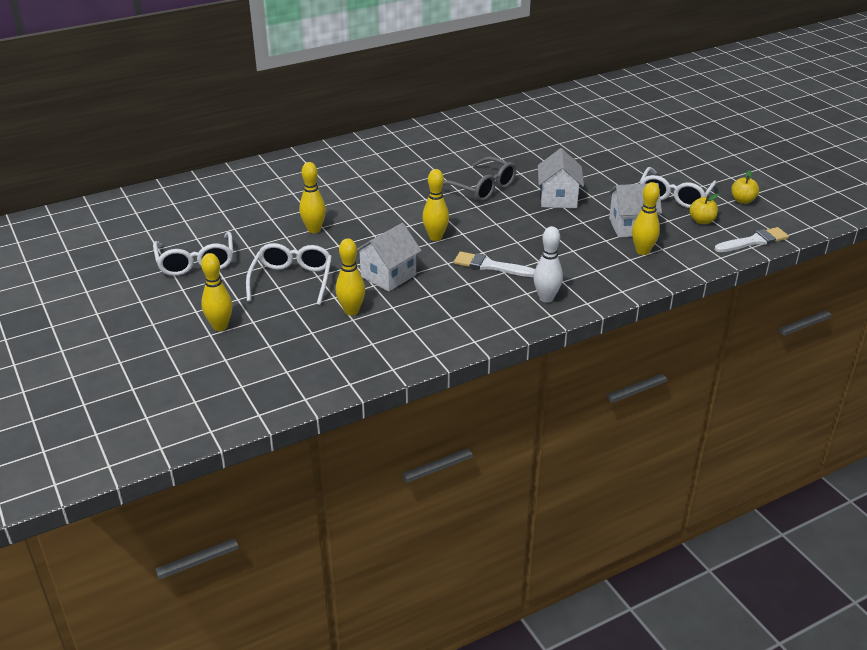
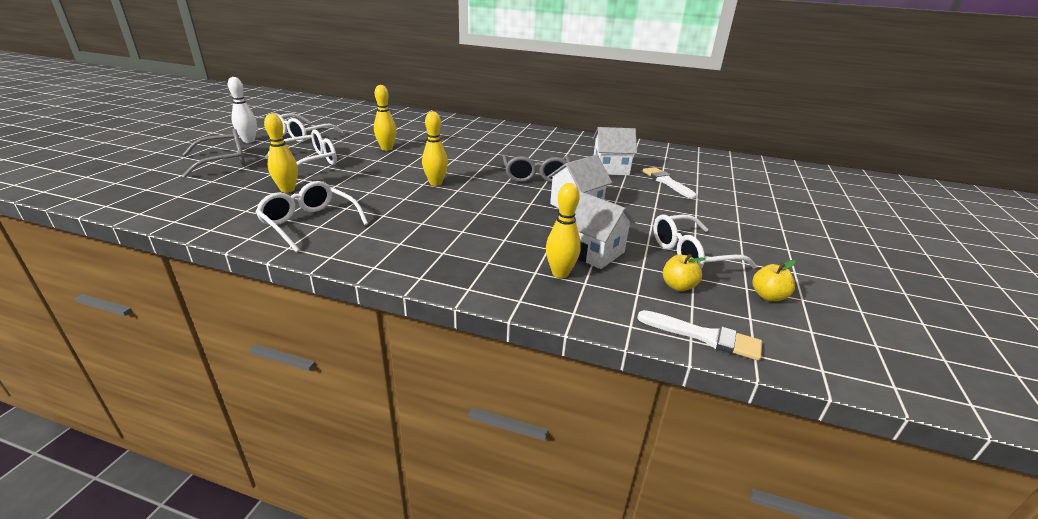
camera: 45 degrees right, 5 degrees down
(220, 326) = (225, 161): yellow bowling pin -> grey glasses
(388, 276) = (355, 186): white house -> white house (610, 169)
(441, 320) = (309, 223): none -> white glasses
(490, 266) = (422, 215): white brush -> white brush (667, 182)
(546, 298) = (401, 255): white bowling pin -> white bowling pin (249, 141)

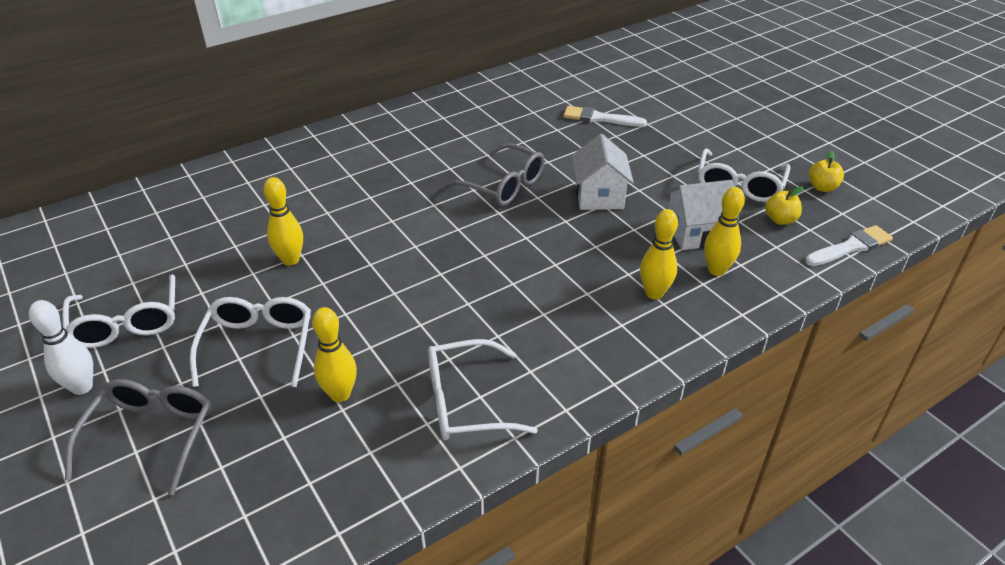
camera: 50 degrees left, 10 degrees up
(436, 183) = (450, 263): yellow bowling pin -> yellow bowling pin (654, 293)
(610, 169) = (536, 131): white house -> none

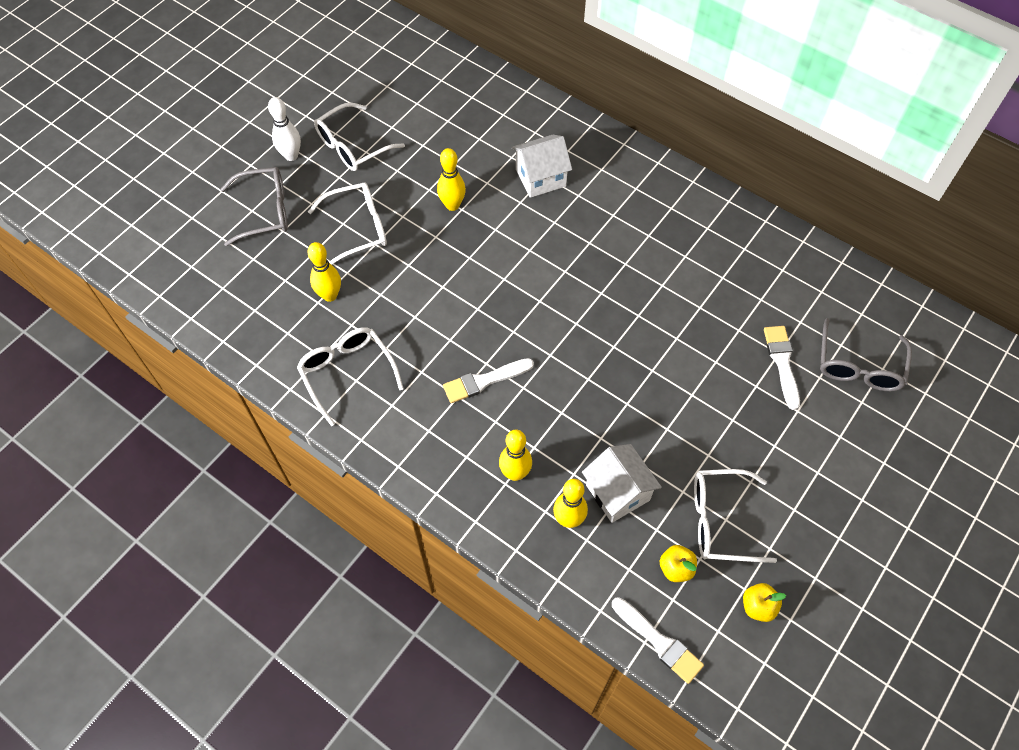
camera: 70 degrees right, 20 degrees up
(504, 186) = (618, 314): grey glasses -> grey glasses (858, 366)
(534, 289) = (484, 381): none -> white brush
(599, 196) = (639, 396): white house -> white house (540, 178)

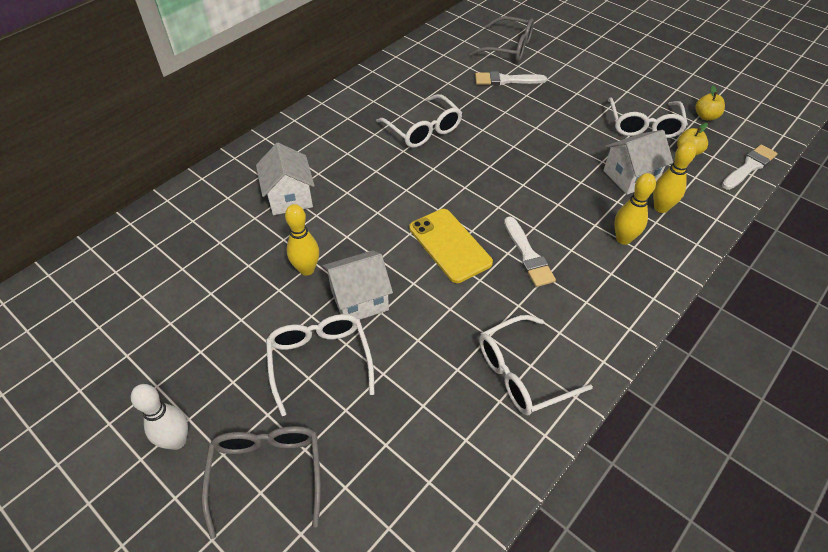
camera: 85 degrees left, 10 degrees down
(330, 295) = (414, 391): yellow bowling pin -> none
(352, 146) = (187, 366): white glasses -> white glasses (423, 130)
(420, 247) = (359, 300): none -> white house
(491, 313) = (449, 245): none -> yellow phone

